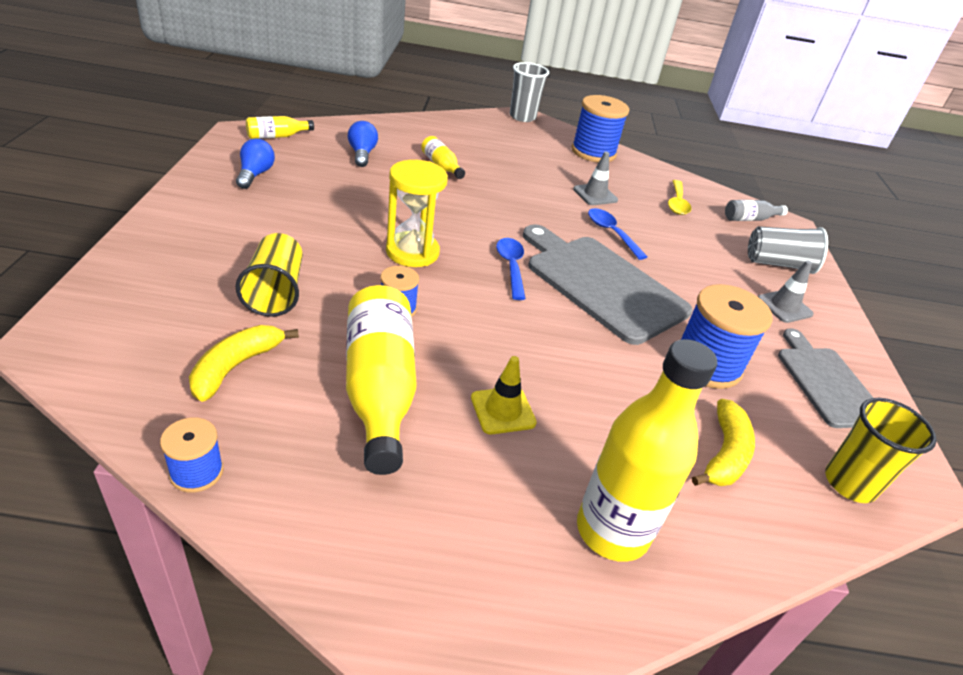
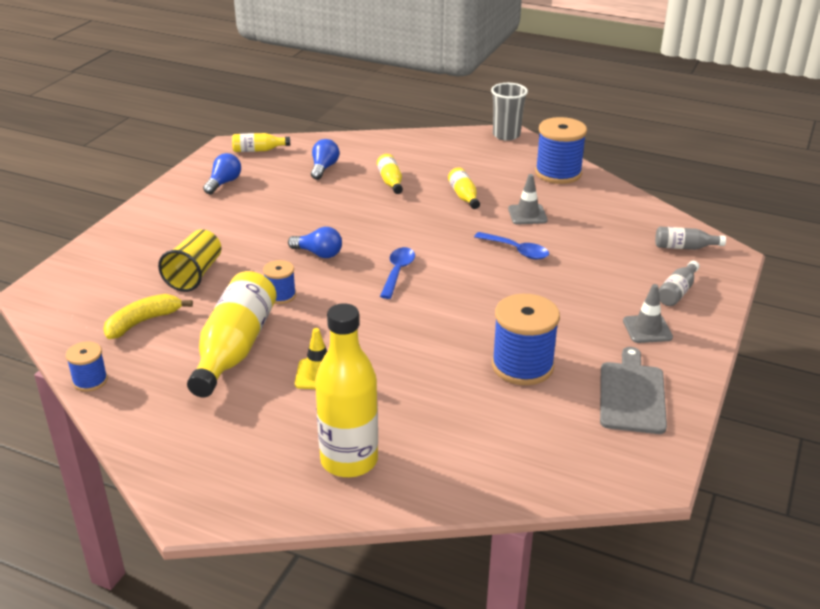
camera: 25 degrees right, 5 degrees down
(412, 252) = (318, 253): yellow hourglass -> blue light bulb
(523, 178) = (464, 196): none -> yellow bottle
(601, 284) = (472, 293): grey cutting board -> none
(611, 233) = (516, 250): blue spoon -> blue spoon turned 135 degrees clockwise
(677, 203) = (612, 227): yellow spoon -> none
(725, 454) = (482, 429): yellow banana -> none
(778, 264) = (677, 292): grey cup -> grey bottle
(849, 483) = (580, 467): yellow cup -> none

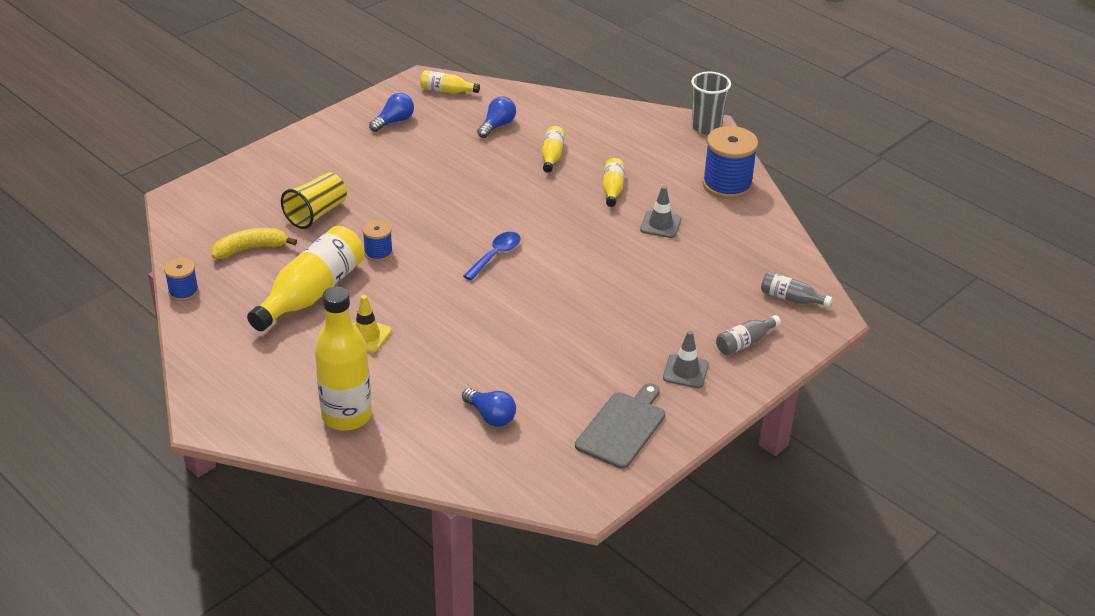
camera: 20 degrees right, 5 degrees up
(318, 253) = (436, 219): blue light bulb -> blue light bulb (491, 416)
(516, 250) = (622, 261): blue spoon -> none
(522, 366) = (545, 375): blue spool -> none

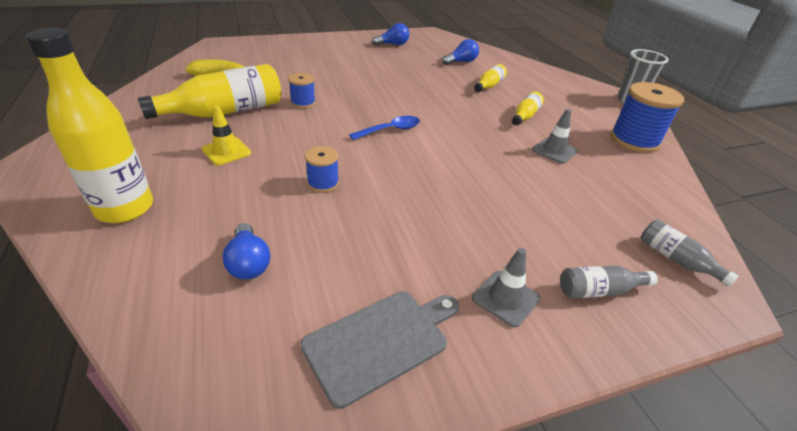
camera: 25 degrees right, 0 degrees up
(183, 292) = (146, 85): blue spool -> blue spool (323, 183)
(316, 213) = (289, 71): yellow cup -> none
(447, 91) = (442, 40): yellow bottle -> none

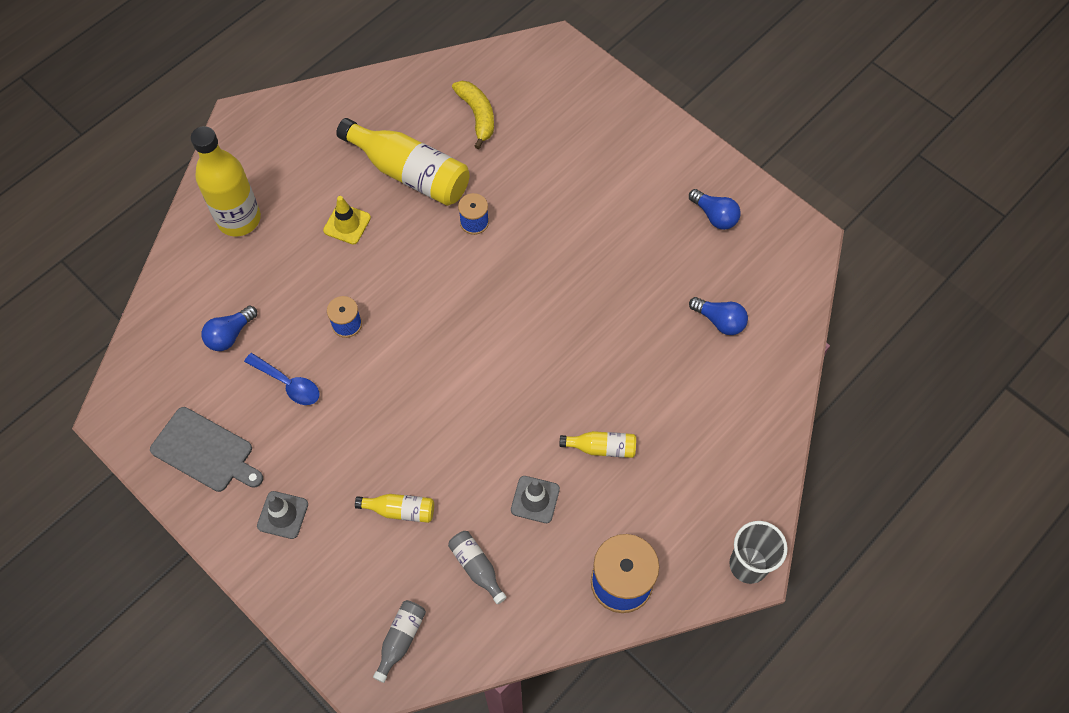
camera: 65 degrees right, 25 degrees up
(390, 130) = (473, 329): blue spoon -> blue spoon (288, 384)
(489, 86) = (663, 381): yellow bottle -> yellow bottle (400, 510)
(599, 290) = (326, 580): grey bottle -> grey bottle (476, 567)

